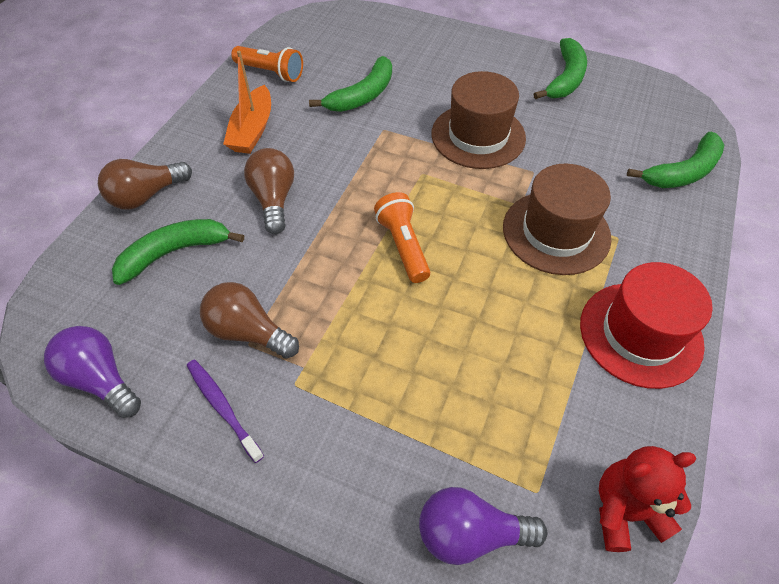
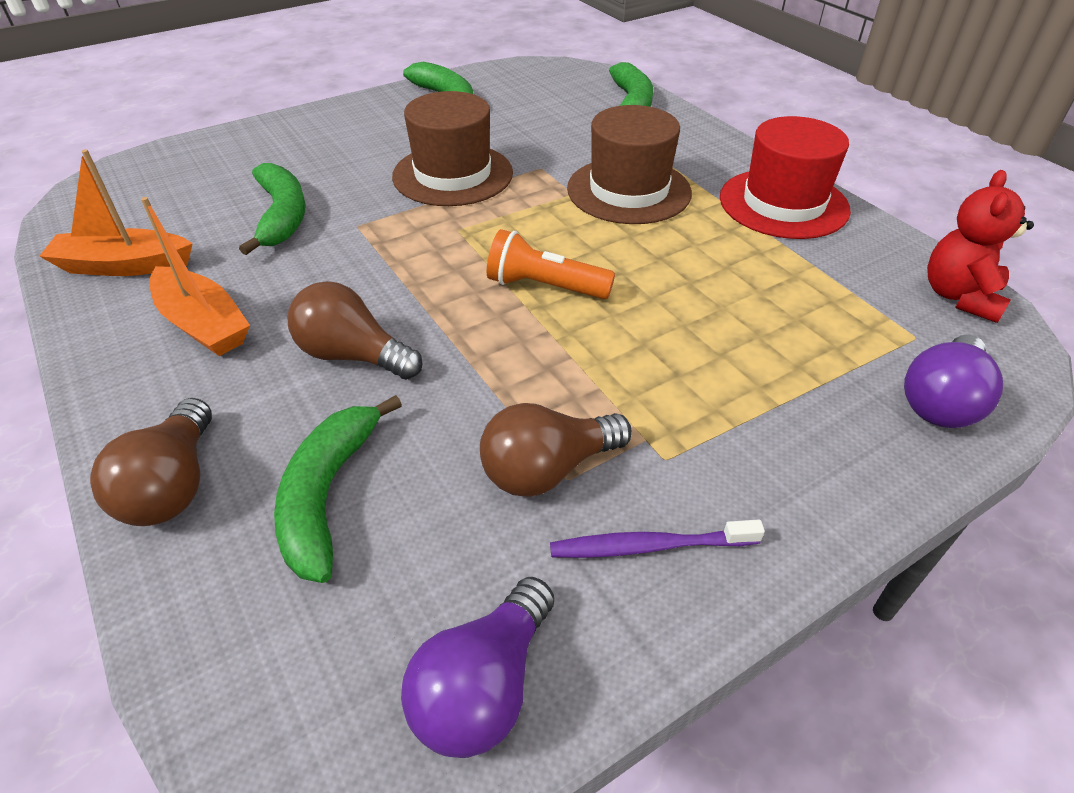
camera: 55 degrees left, 10 degrees down
(101, 379) = (484, 686): purple light bulb -> purple light bulb turned 45 degrees counterclockwise
(270, 72) = (124, 266): orange flashlight -> orange boat

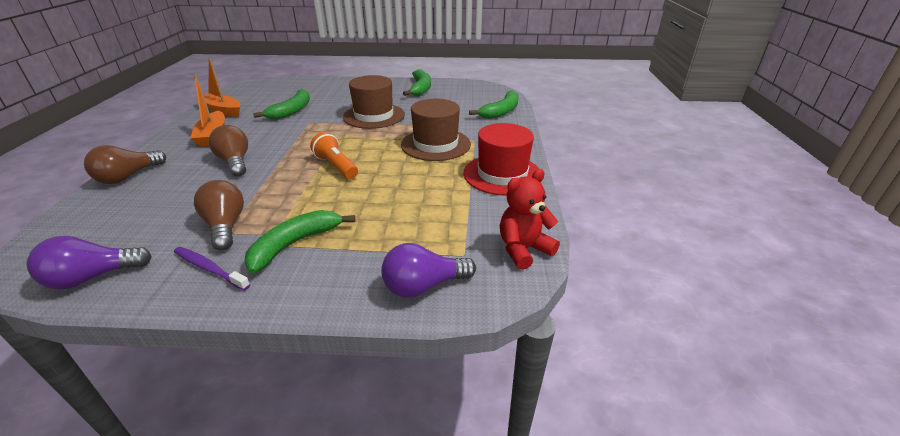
camera: 35 degrees right, 10 degrees down
(328, 495) = (156, 199): green banana -> green banana (295, 244)
(548, 469) = (225, 226): brown light bulb -> brown light bulb turned 60 degrees clockwise

